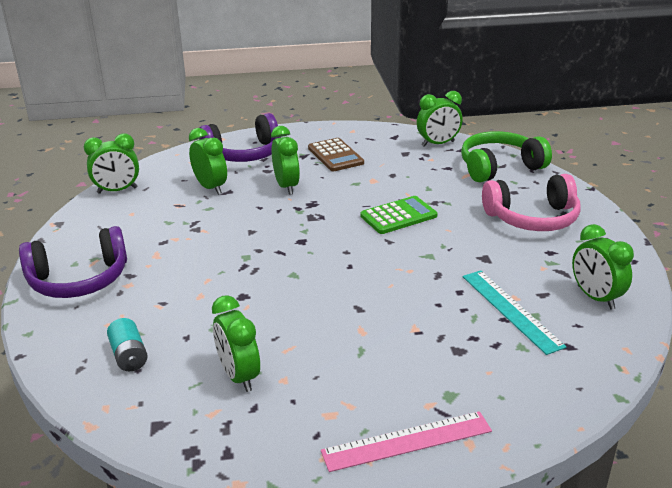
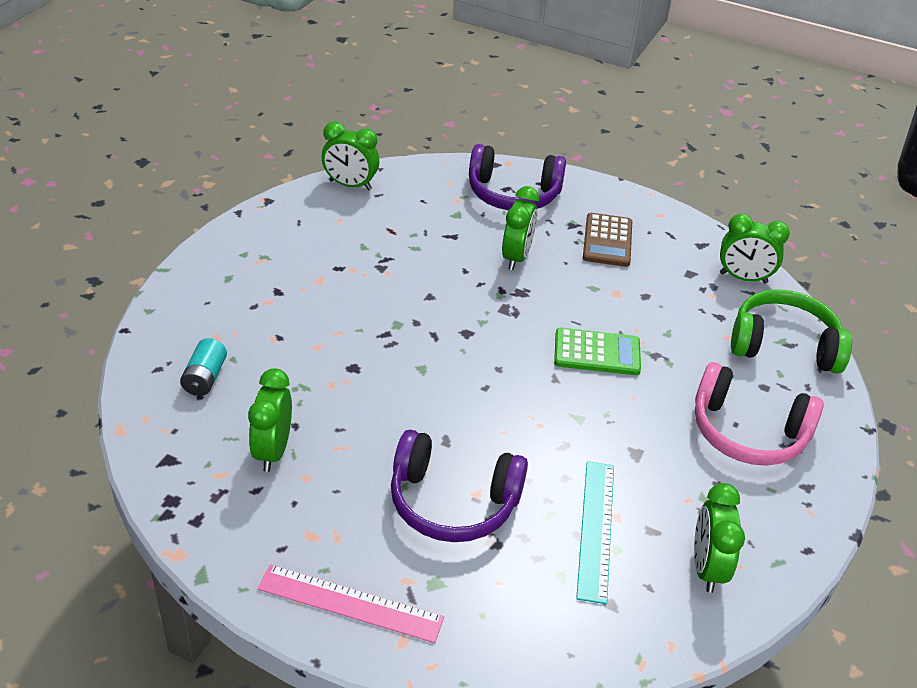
camera: 30 degrees right, 10 degrees up
(79, 279) = (233, 274): purple headphones -> purple headphones (453, 502)
(210, 187) = (440, 223): green clock -> none

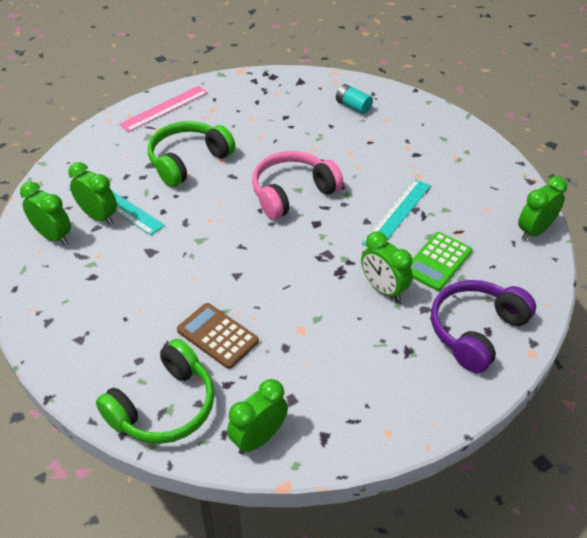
camera: 125 degrees right, 5 degrees up
(273, 451) = (278, 113): green clock -> green clock (98, 216)
(399, 277) = (397, 214): none -> turquoise ruler
(453, 502) = (188, 161): purple headphones -> green headphones
(597, 352) = (247, 281): green calculator -> green calculator (438, 262)
(607, 241) = (371, 364): brown calculator -> brown calculator (217, 336)
(747, 432) = (113, 320): pink headphones -> pink headphones (292, 193)

